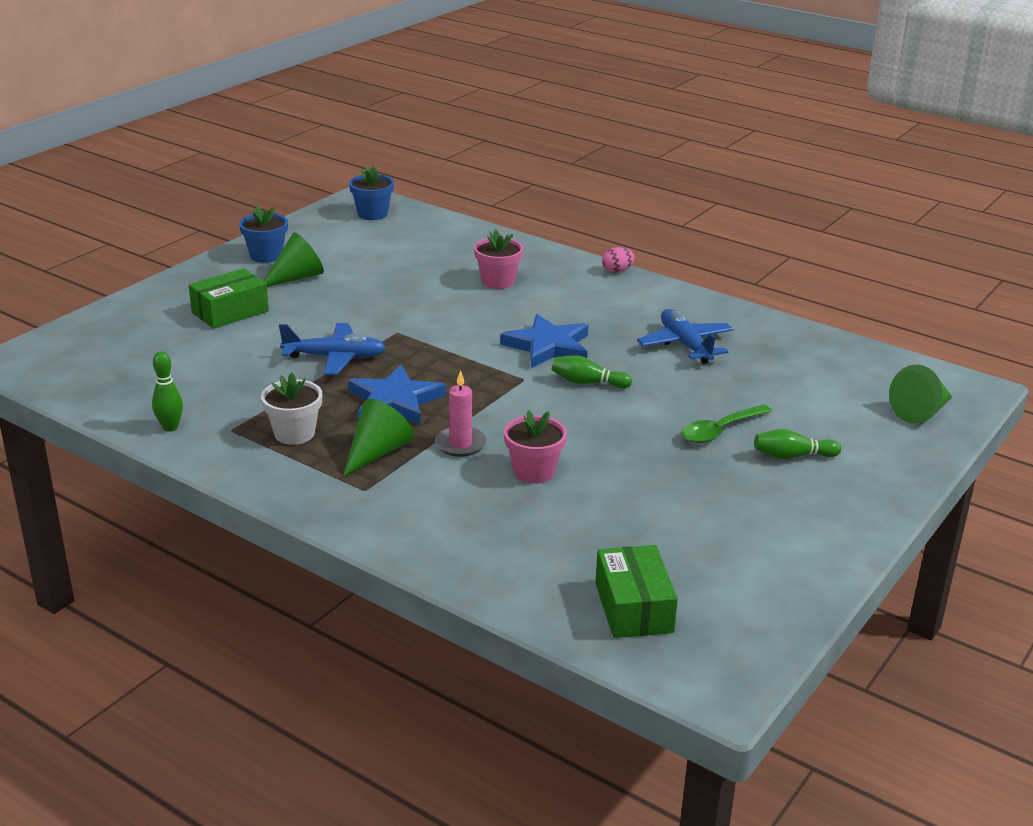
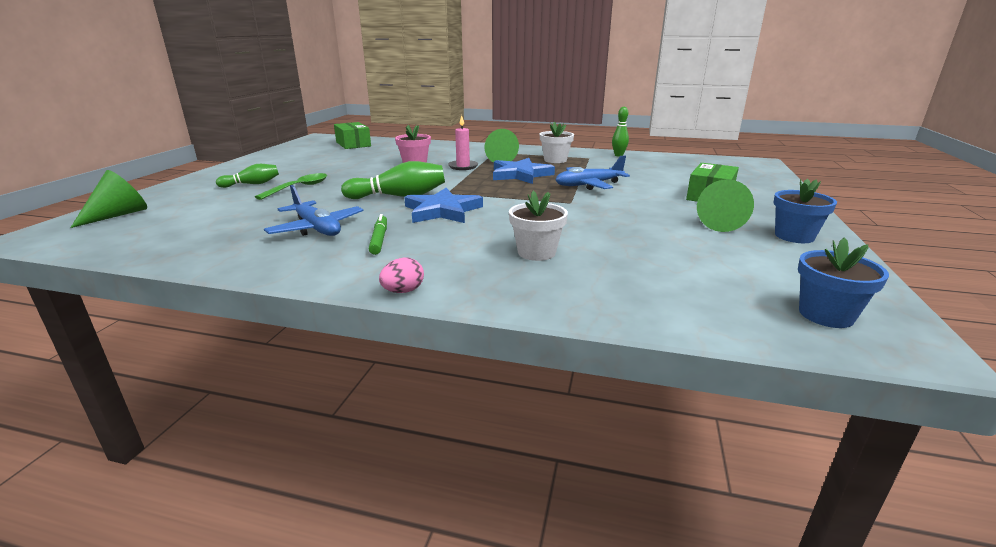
camera: 160 degrees right, 5 degrees down
(498, 281) = (536, 252): pink flower pot -> white flower pot
(587, 383) = (399, 196): green bowling pin -> green bowling pin, size x1.63
(625, 320) = (379, 239): none -> green marker

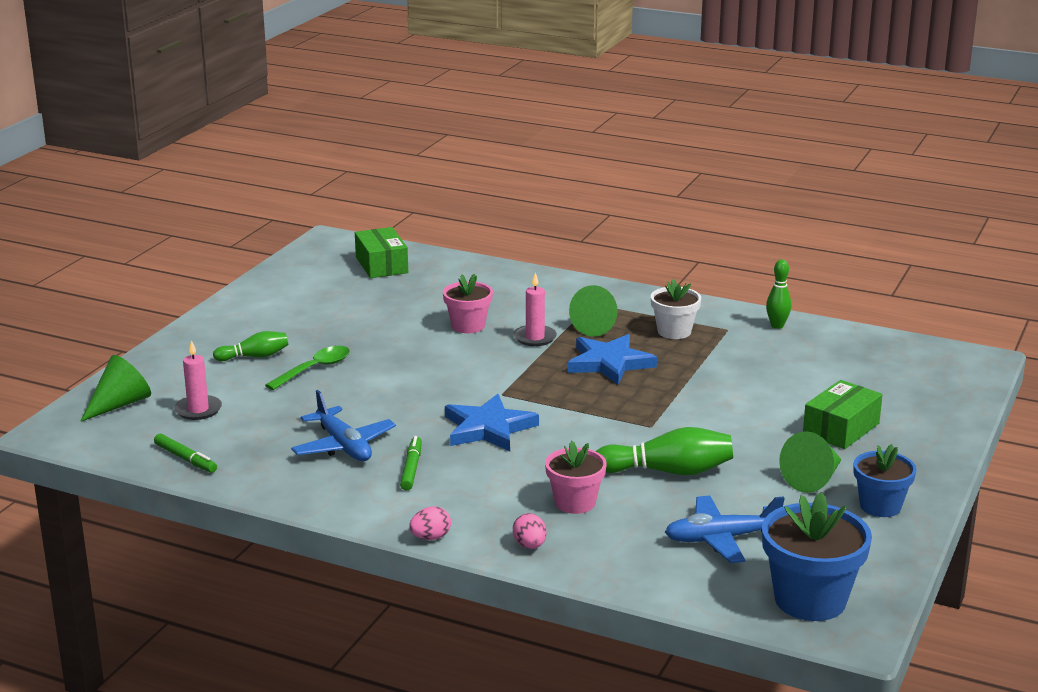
camera: 10 degrees right, 0 degrees up
(159, 246) = (185, 459): none -> green marker
(190, 214) = (198, 410): none -> pink candle
(399, 196) = (440, 397): green bowling pin -> green bowling pin (668, 471)
(508, 290) = (529, 545): none -> pink egg
(536, 252) = (575, 503): white flower pot -> pink flower pot
(588, 185) = (692, 394): blue plane -> blue plane (721, 539)
(826, 315) = (810, 600): blue flower pot -> blue flower pot, size x1.59

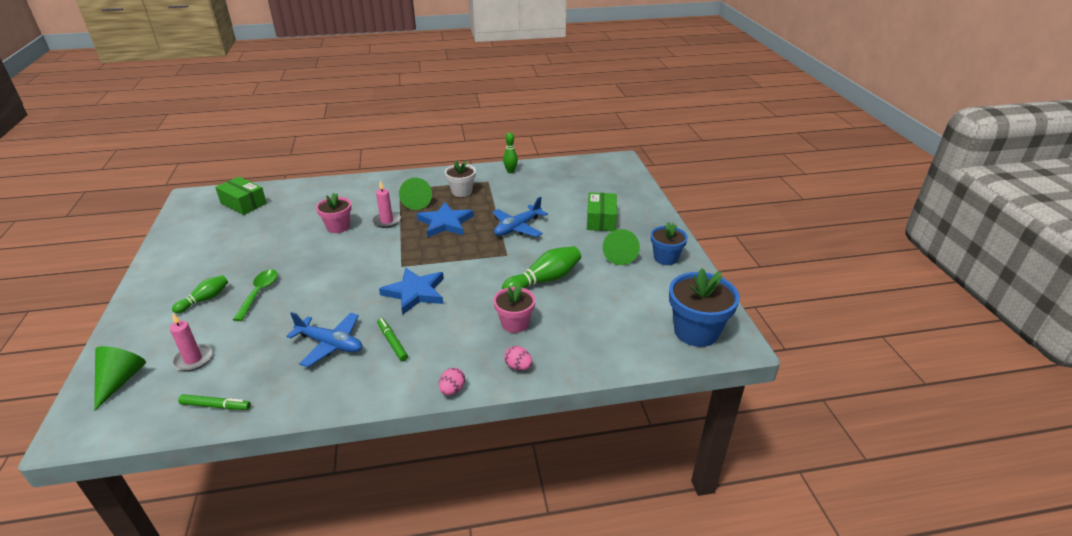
camera: 35 degrees left, 10 degrees up
(721, 539) = (615, 312): blue plane -> blue plane (517, 227)

